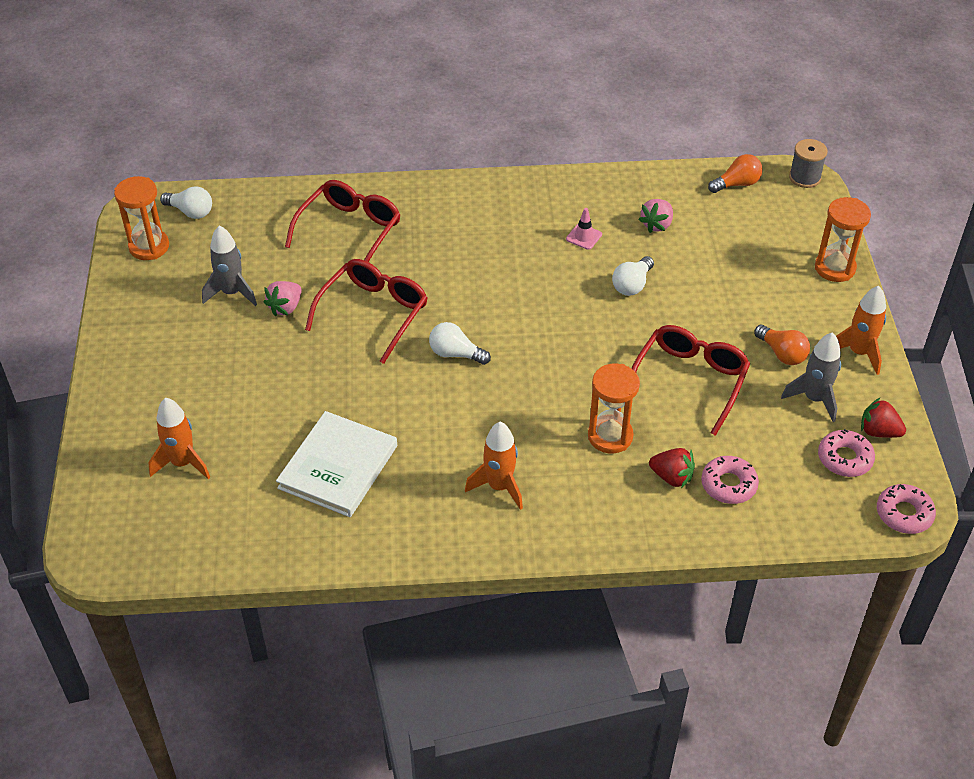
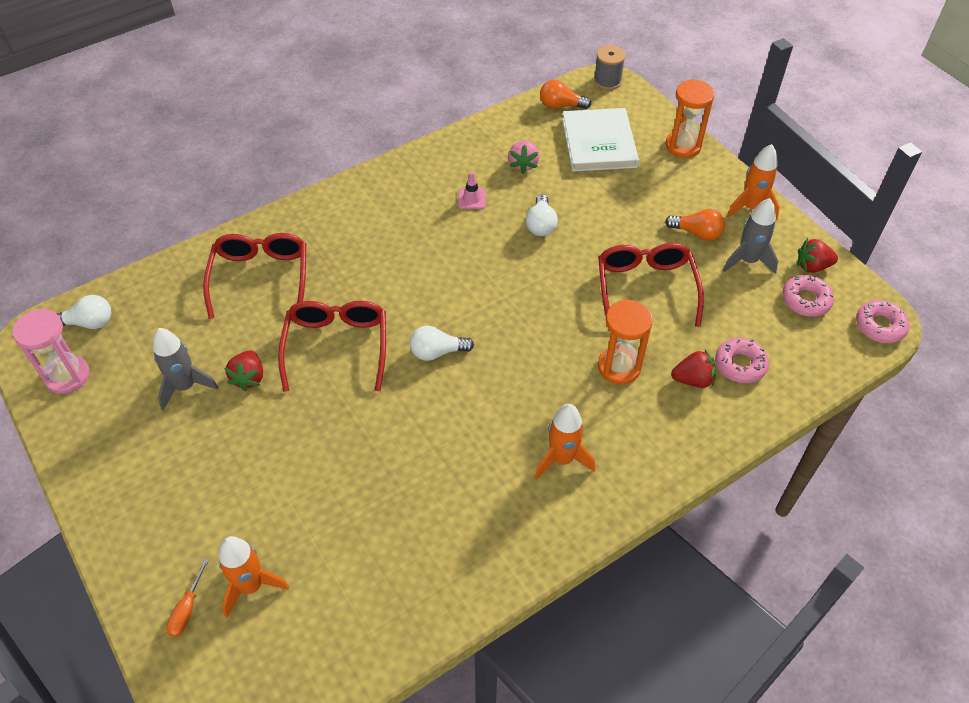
camera: 30 degrees left, 5 degrees up
(125, 457) = (187, 610): none -> orange screwdriver
(149, 247) = (67, 376): orange hourglass -> pink hourglass
(285, 307) = (249, 378): pink strawberry -> red strawberry
(338, 467) = (406, 513): white book -> white book (599, 143)
(737, 184) = (560, 106): orange light bulb -> orange light bulb turned 120 degrees counterclockwise

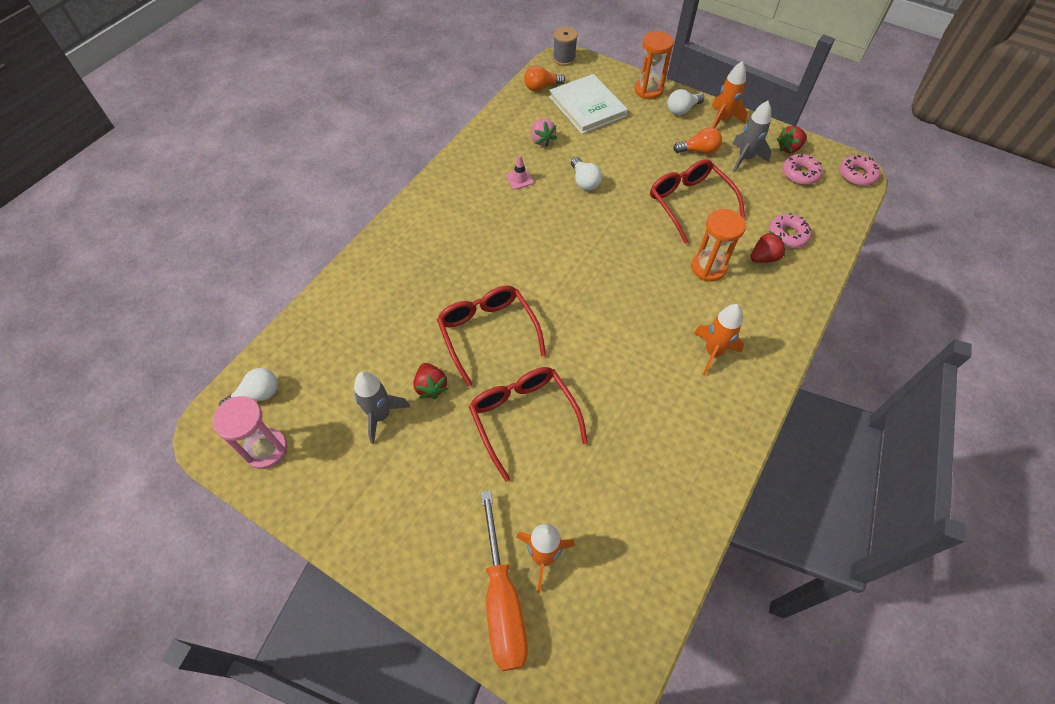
camera: 25 degrees left, 5 degrees up
(187, 610) = (502, 602): orange screwdriver -> orange screwdriver, size x2.29
(261, 277) = (388, 300): red glasses -> red glasses (523, 418)
(437, 352) = (569, 307): white light bulb -> white light bulb (682, 110)

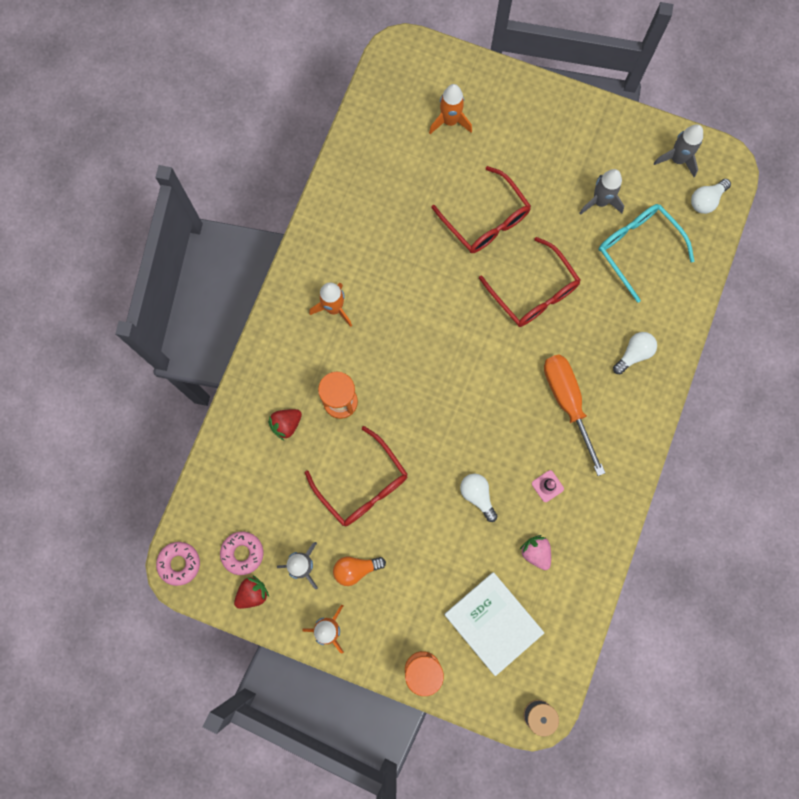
camera: 170 degrees right, 20 degrees up
(266, 449) = (677, 159): pink hourglass -> grey rocket
(358, 357) = (637, 248): none -> turquoise glasses
(431, 387) = (567, 233): red strawberry -> none
(502, 602) = (471, 89): orange screwdriver -> orange screwdriver (567, 401)
(541, 87) = (555, 649): orange light bulb -> none
(682, 110) = (378, 639): white light bulb -> white light bulb (634, 354)
(787, 235) = (261, 459): pink donut -> none

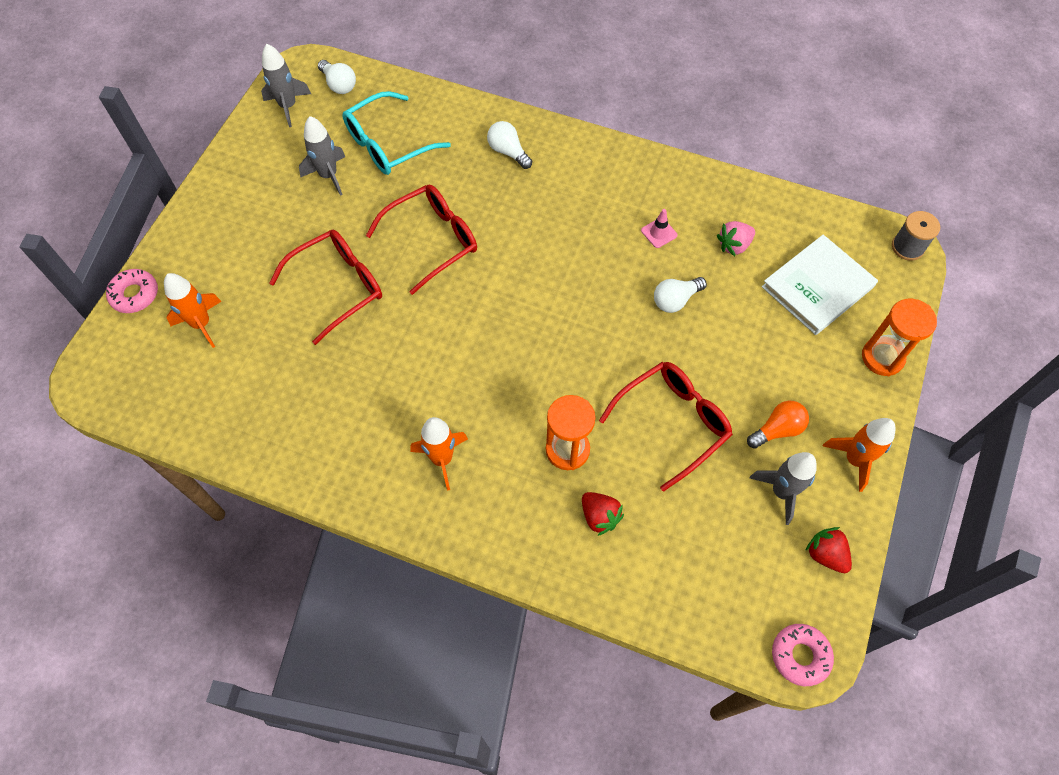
camera: 90 degrees left, 15 degrees down
(242, 553) = (775, 569): pink donut -> pink donut (135, 294)
(356, 569) = (777, 430): orange light bulb -> orange light bulb turned 105 degrees counterclockwise
(567, 401) = (562, 212): orange screwdriver -> none

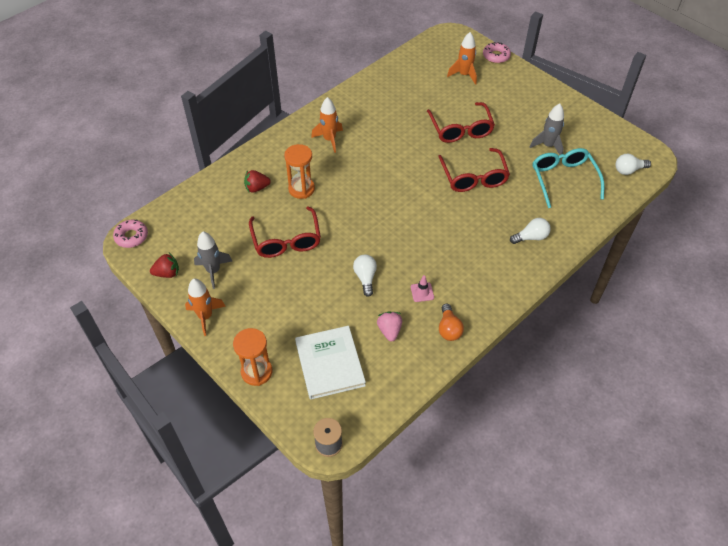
camera: 115 degrees right, 10 degrees down
(288, 106) = (616, 142): grey rocket -> none
(777, 430) = (249, 288): orange light bulb -> orange light bulb (449, 329)

